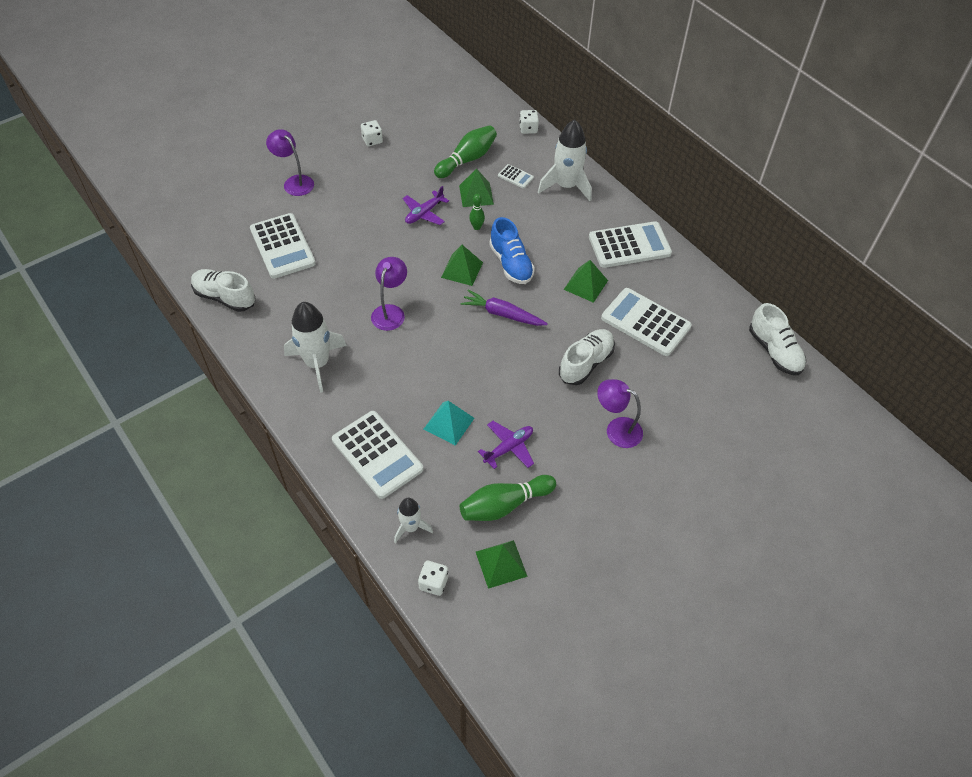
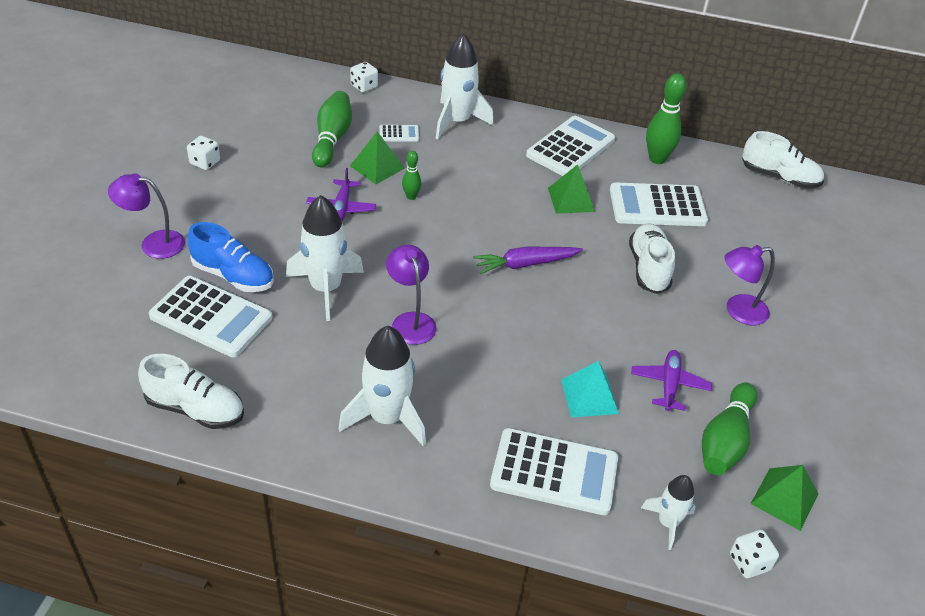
camera: 40 degrees left, 10 degrees down
(225, 297) = (195, 409): white shoe -> white shoe turned 150 degrees counterclockwise
(362, 263) = (325, 288): none -> white rocket
(462, 269) = (440, 243): green pyramid -> none
(511, 264) = (482, 214): blue shoe -> blue shoe (233, 276)
(688, 286) = (657, 159): none -> green bowling pin

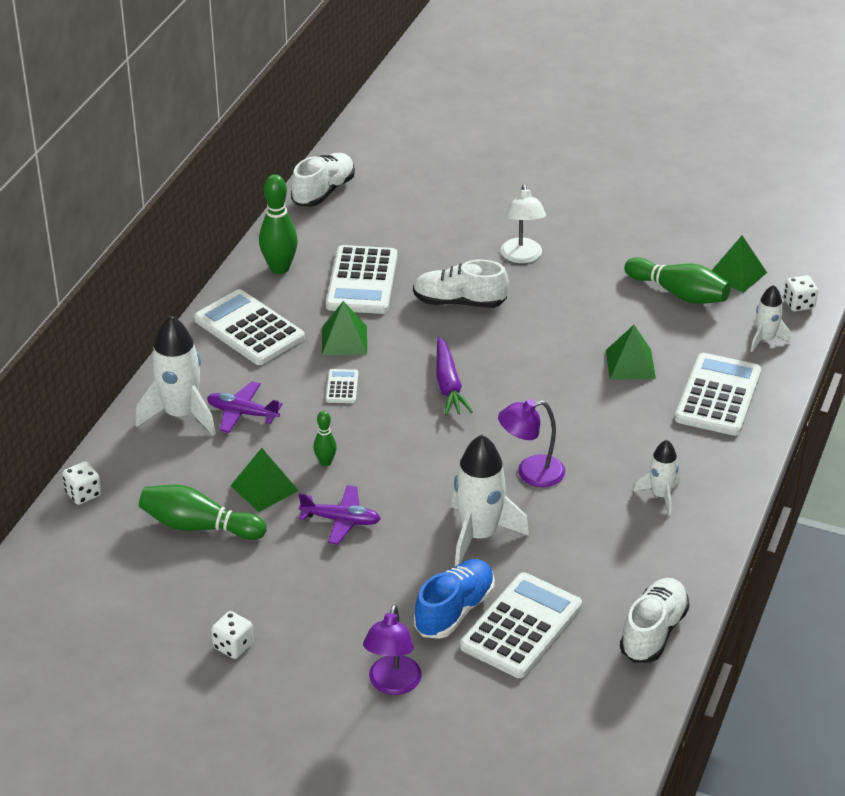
camera: 80 degrees left, 5 degrees down
(387, 418) = (660, 495): white rocket -> white rocket, size x0.57
(399, 134) = (198, 466): white calculator -> white calculator (342, 387)
(589, 396) = (630, 364): turquoise pyramid -> green pyramid
(669, 385) = (616, 314): purple plane -> purple plane (242, 413)
(738, 311) = (522, 257): purple lamp -> white lamp

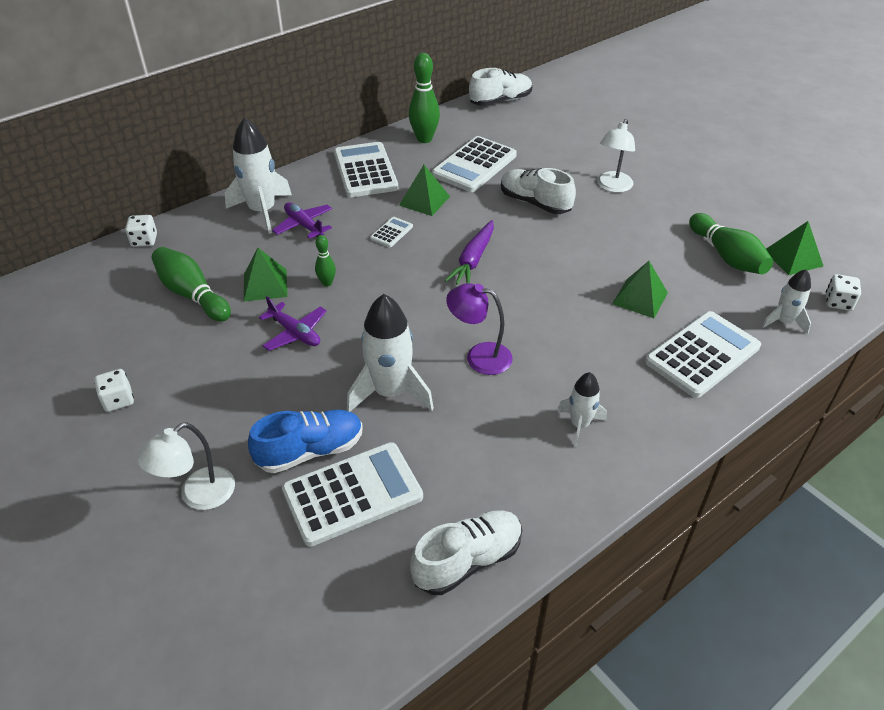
camera: 30 degrees right, 5 degrees up
(392, 684) = (198, 496): purple lamp -> white lamp

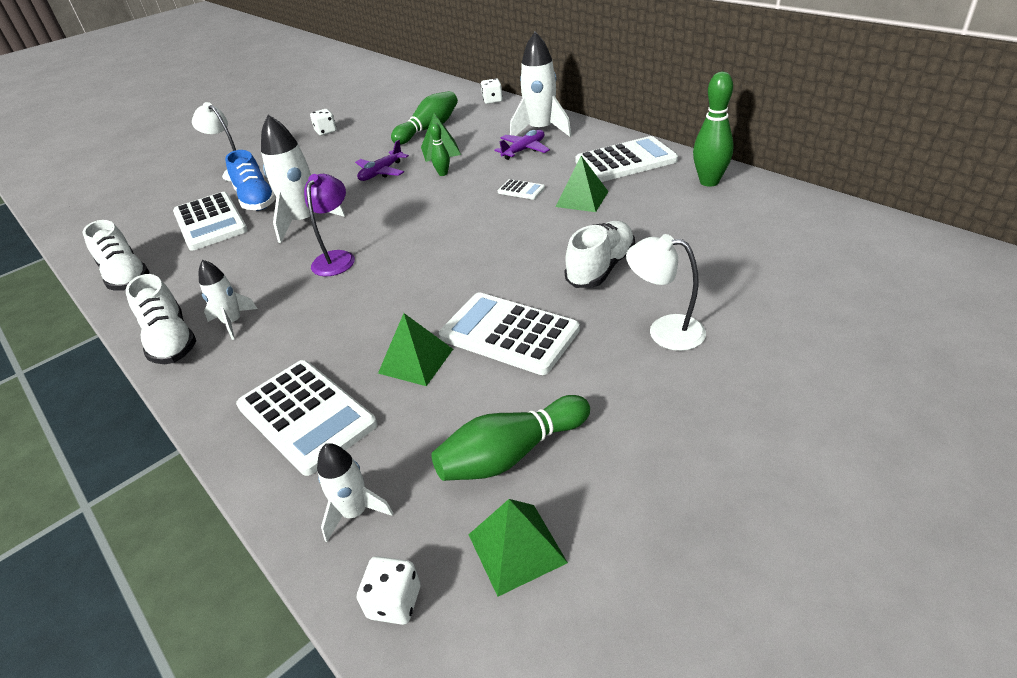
camera: 90 degrees right, 5 degrees down
(473, 260) = (481, 239): purple carrot -> none
(474, 165) = (667, 219): white calculator -> white calculator (509, 333)
(500, 101) = (847, 220): white shoe -> white shoe (171, 341)

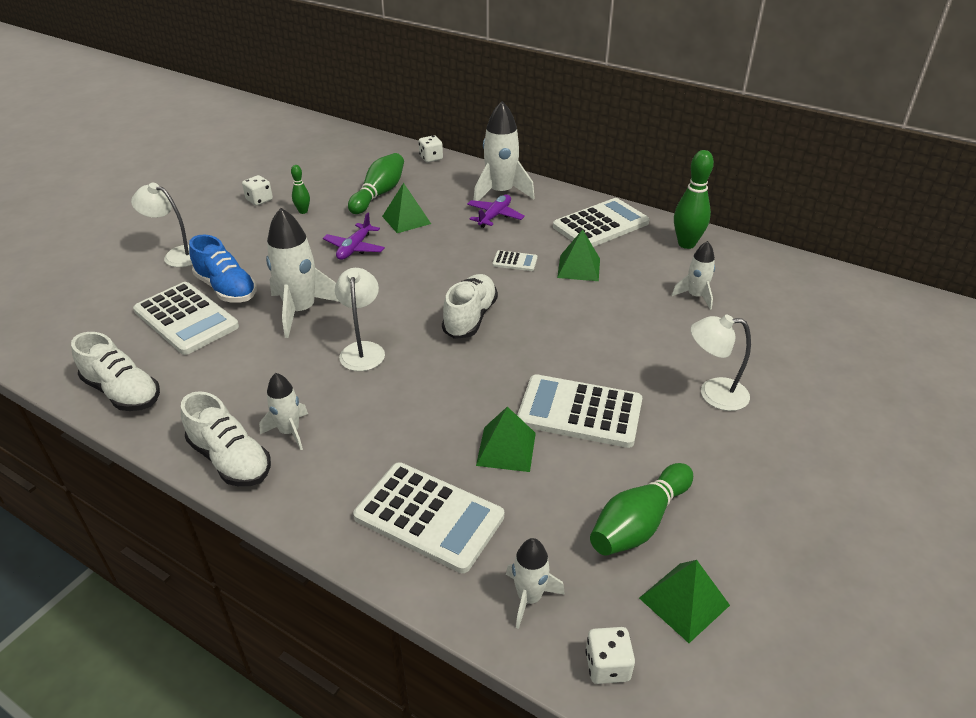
camera: 20 degrees left, 0 degrees up
(337, 258) = (363, 350): purple lamp -> white lamp
(443, 174) = (423, 246): green bowling pin -> green bowling pin (303, 211)
(600, 268) = (630, 339): white shoe -> white shoe (470, 318)
(693, 232) = (695, 296): none -> white rocket

